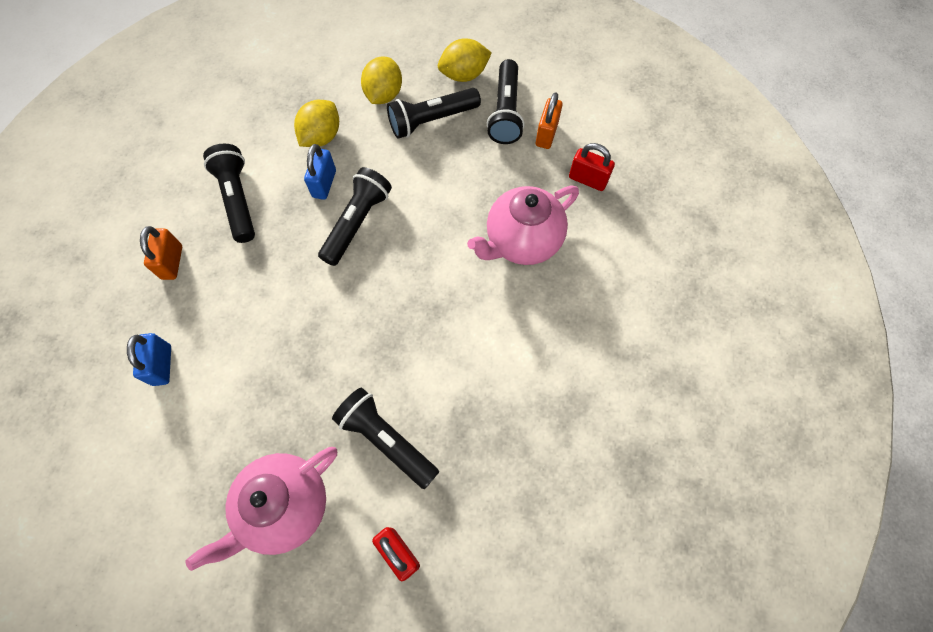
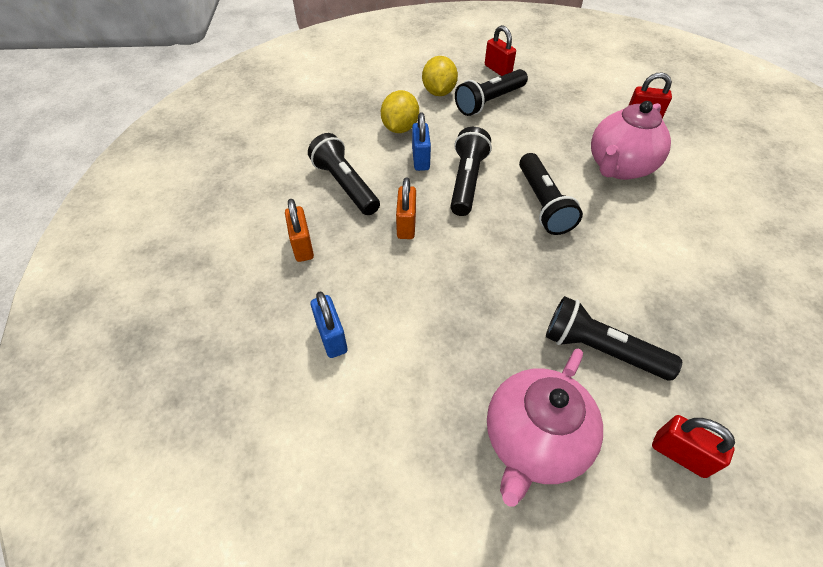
camera: 15 degrees left, 15 degrees down
(464, 75) = (498, 70): yellow lemon -> red padlock
(505, 112) = (547, 87): black flashlight -> black flashlight (543, 204)
(546, 134) = (589, 95): orange padlock -> orange padlock (406, 225)

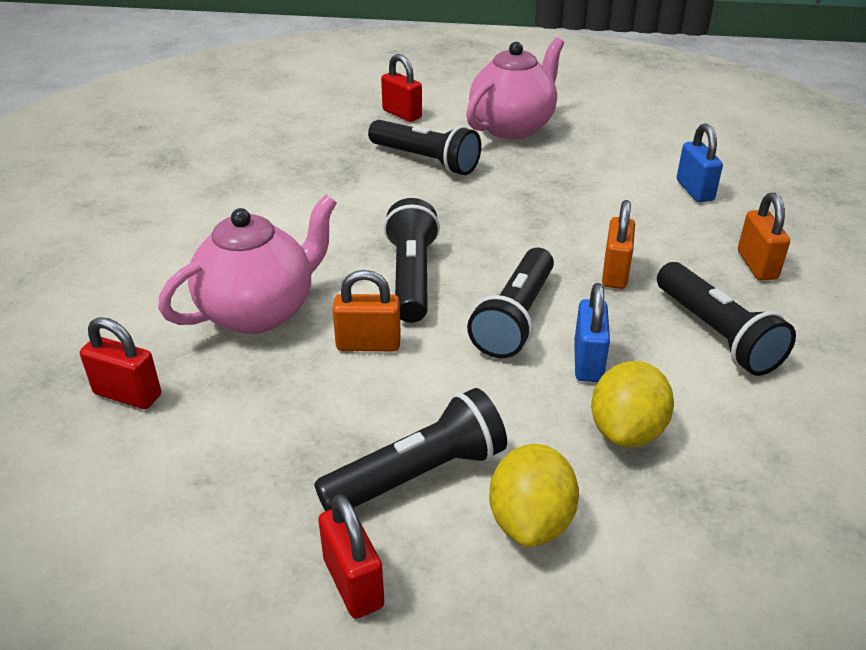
camera: 170 degrees left, 15 degrees down
(544, 155) = (368, 344): none -> orange padlock

